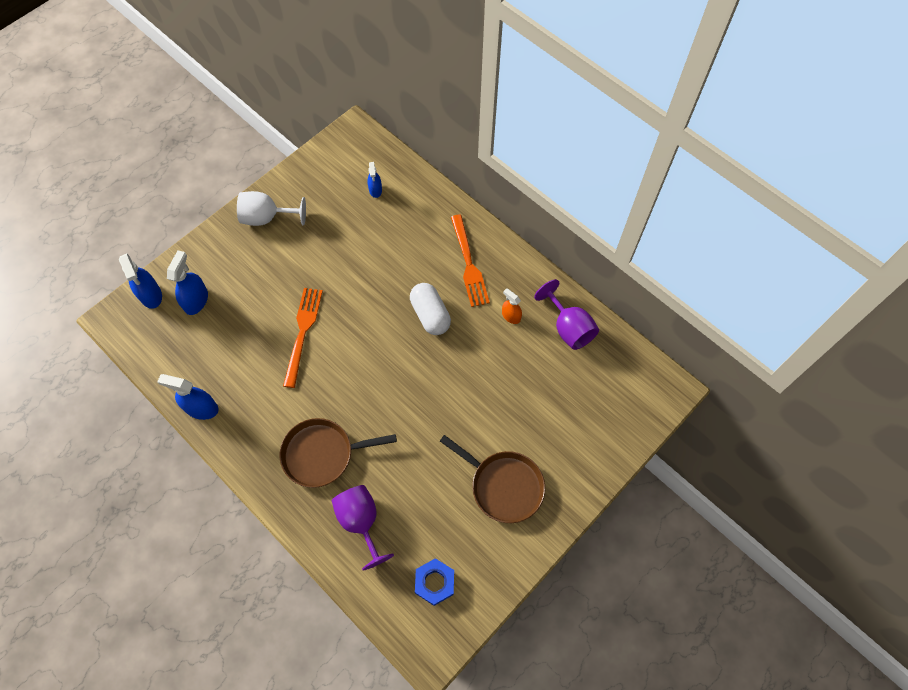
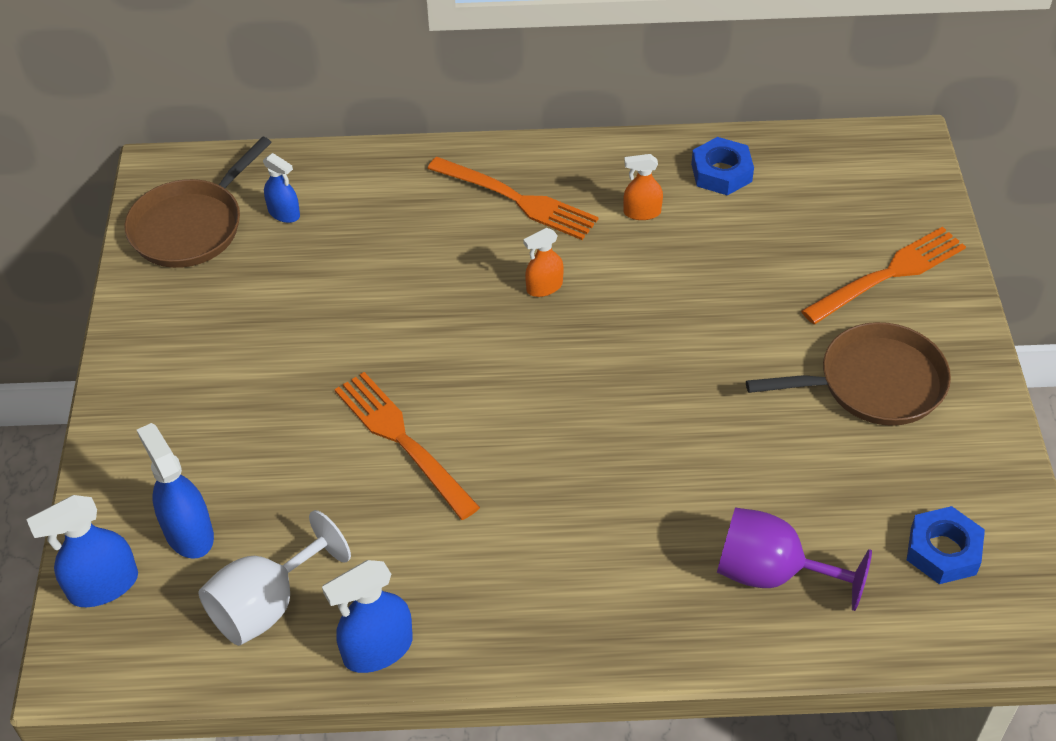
camera: 45 degrees left, 15 degrees down
(150, 295) = (103, 586): blue spray bottle -> blue spray bottle turned 135 degrees clockwise
(267, 218) = (166, 356): white goblet -> white goblet (267, 605)
(322, 454) = (619, 548): brown pan -> brown pan (191, 227)
(430, 315) = (544, 287): white capsule -> orange spray bottle
(568, 327) = (721, 172): purple goblet -> blue nut
(576, 444) = (888, 274): none -> orange fork

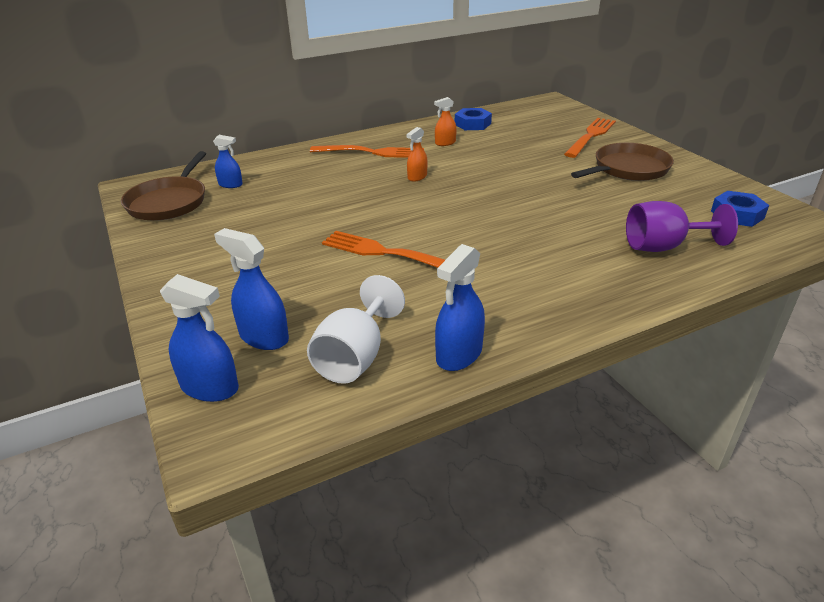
camera: 25 degrees left, 15 degrees down
(103, 586) = (210, 387): blue spray bottle -> blue spray bottle turned 105 degrees counterclockwise

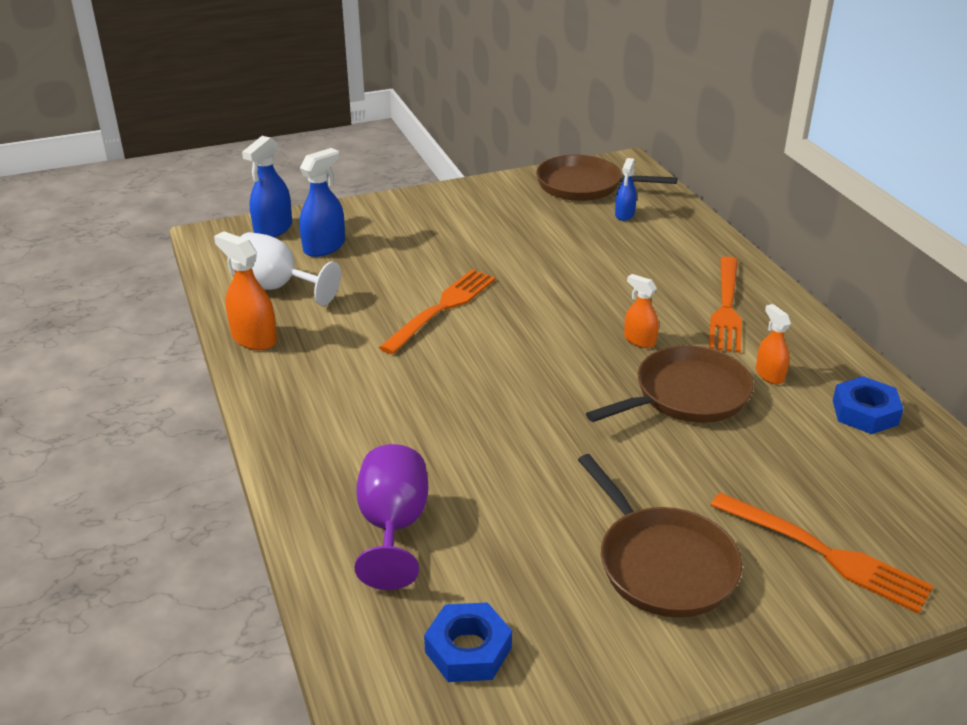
camera: 95 degrees right, 0 degrees up
(459, 354) = (254, 338): blue spray bottle -> orange spray bottle
(474, 163) = (687, 395): none -> brown pan

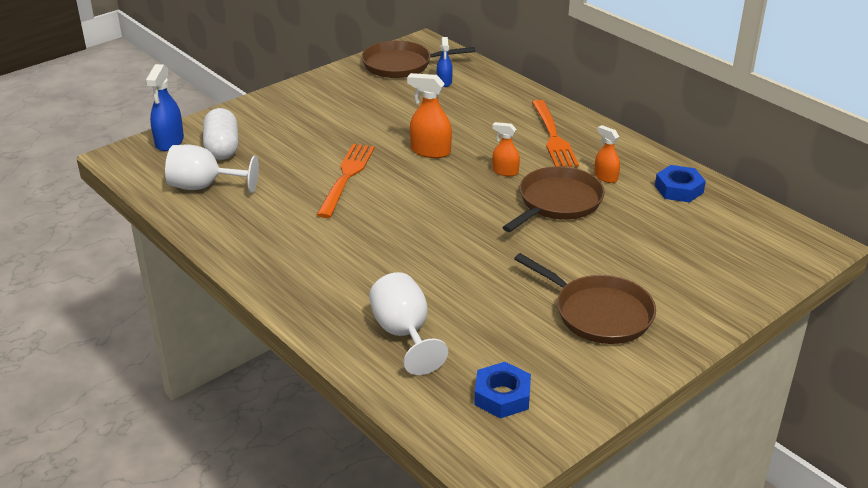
camera: 20 degrees left, 0 degrees up
(254, 338) = (211, 228): orange spray bottle -> orange spray bottle (430, 151)
(324, 247) = (222, 148): blue spray bottle -> white capsule
(393, 527) = (404, 334): purple goblet -> white goblet
(824, 553) = (695, 282): orange fork -> none

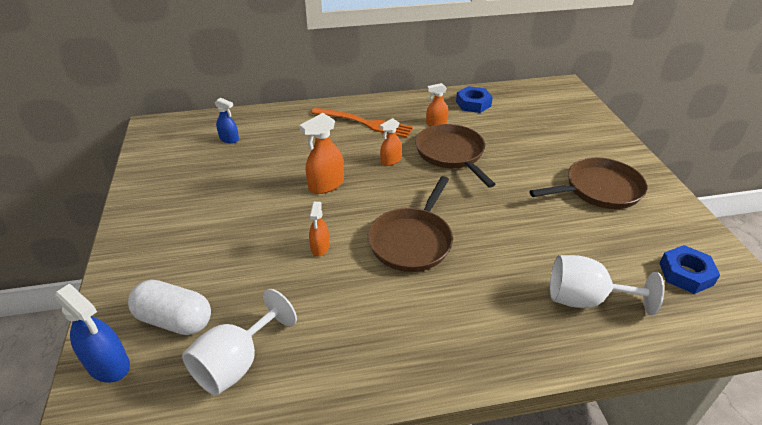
camera: 60 degrees left, 5 degrees up
(346, 177) = (320, 247): orange fork -> orange spray bottle
(401, 65) = (172, 149): brown pan -> brown pan (412, 241)

